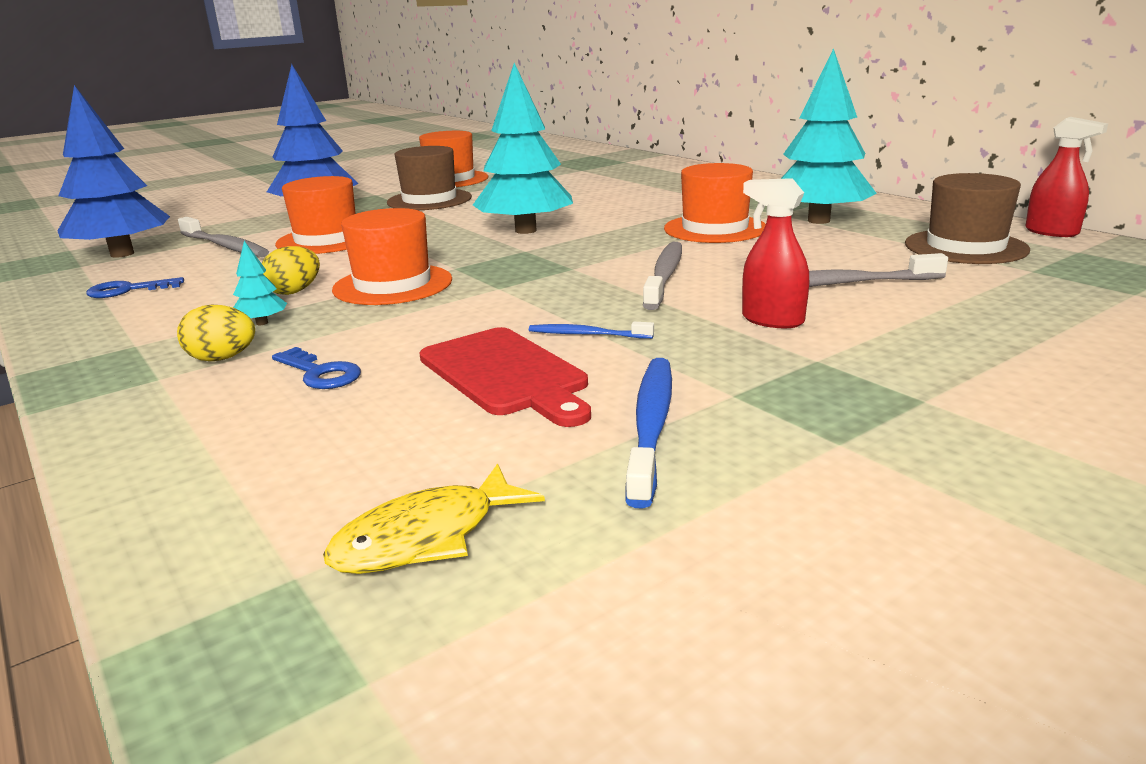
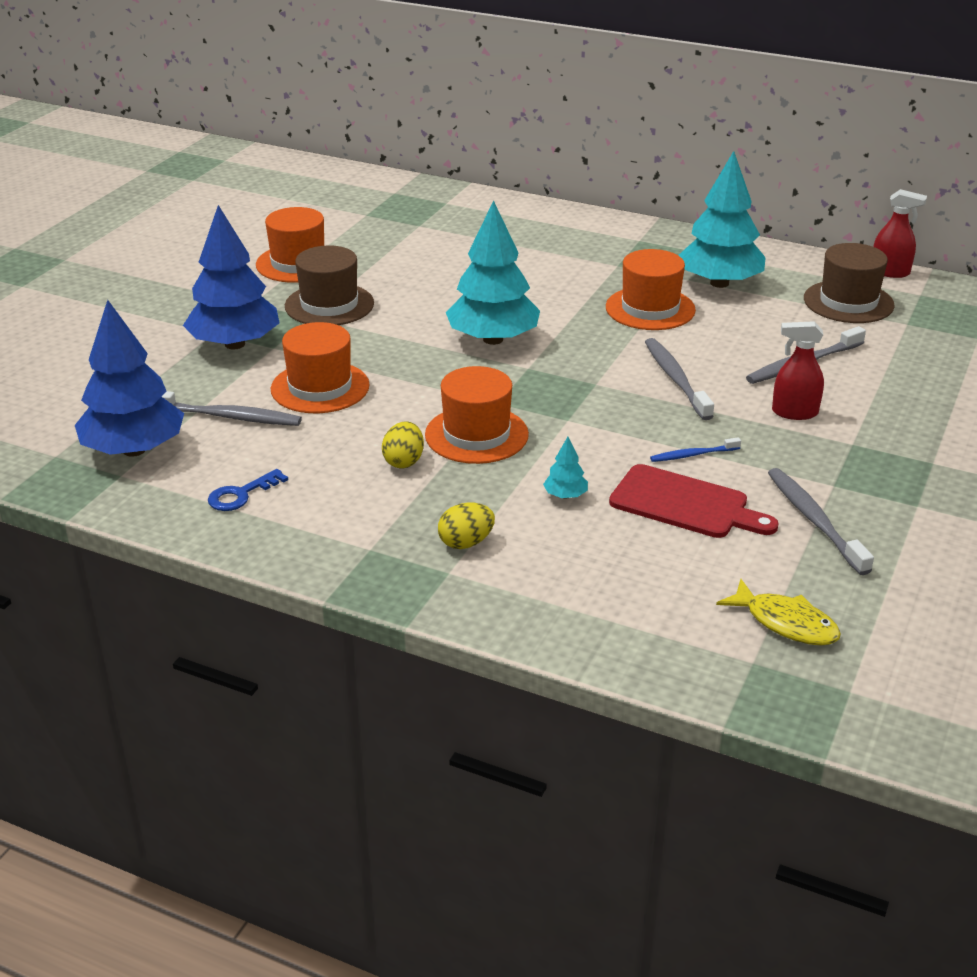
camera: 30 degrees left, 10 degrees up
(262, 323) = (435, 501): turquoise tree -> turquoise tree (565, 495)
(320, 373) = (560, 536): blue key -> none
(426, 537) = (786, 623): yellow fish -> yellow fish turned 75 degrees counterclockwise
(651, 426) = (815, 521): blue toothbrush -> grey toothbrush

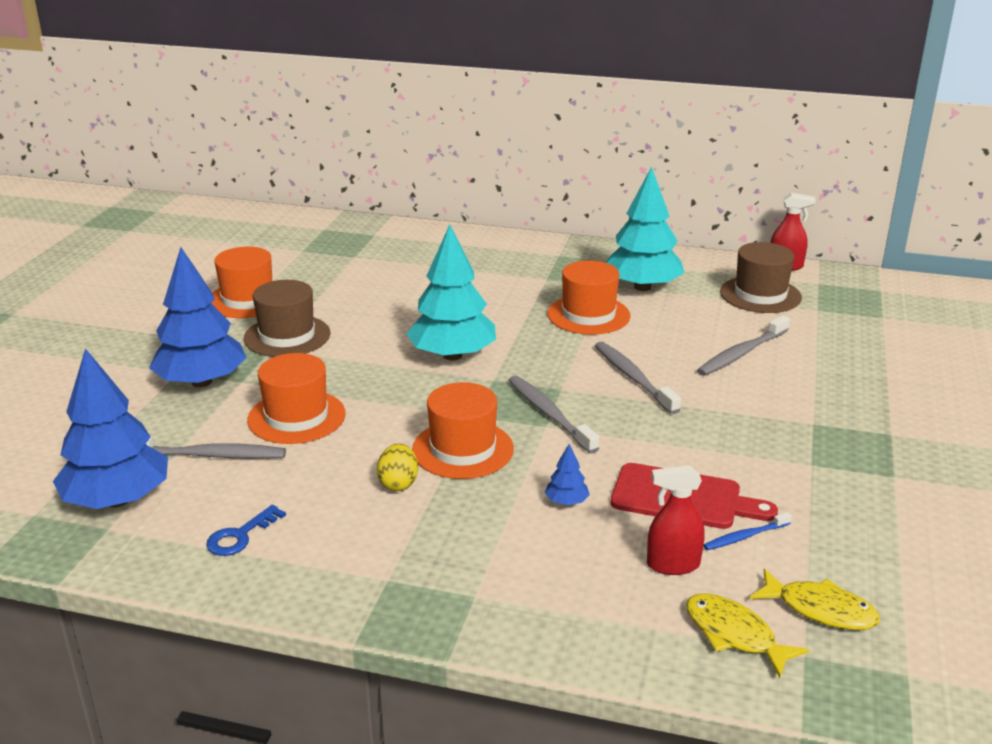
camera: 10 degrees left, 5 degrees down
(466, 543) = (483, 562): yellow egg -> none
(565, 495) = (566, 501): turquoise tree -> blue tree
(690, 635) = (734, 635): none -> yellow fish
(693, 455) = (673, 448): blue toothbrush -> blue toothbrush (745, 536)
(794, 412) = (751, 399): red spray bottle -> red spray bottle (672, 565)
(815, 521) = (808, 501): grey toothbrush -> grey toothbrush (550, 414)

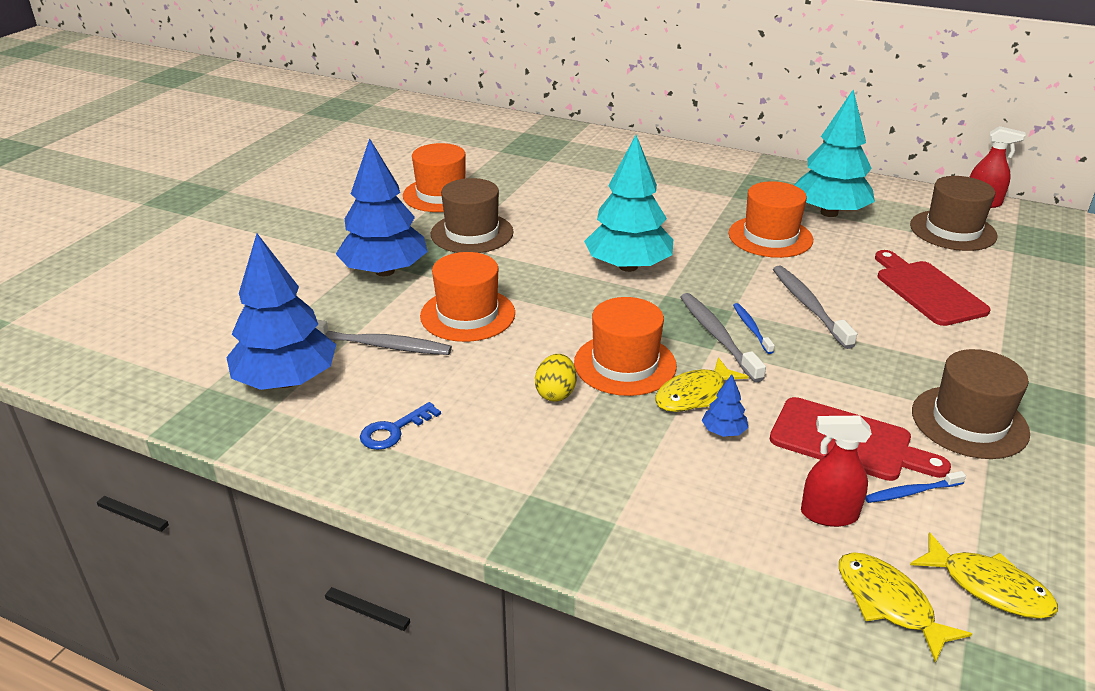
camera: 10 degrees right, 5 degrees up
(534, 471) = (694, 395): none -> yellow fish
(581, 404) = (751, 328): none -> blue toothbrush
(742, 353) = (927, 290): grey toothbrush -> red cutting board
(791, 469) = (969, 422): none -> brown hat

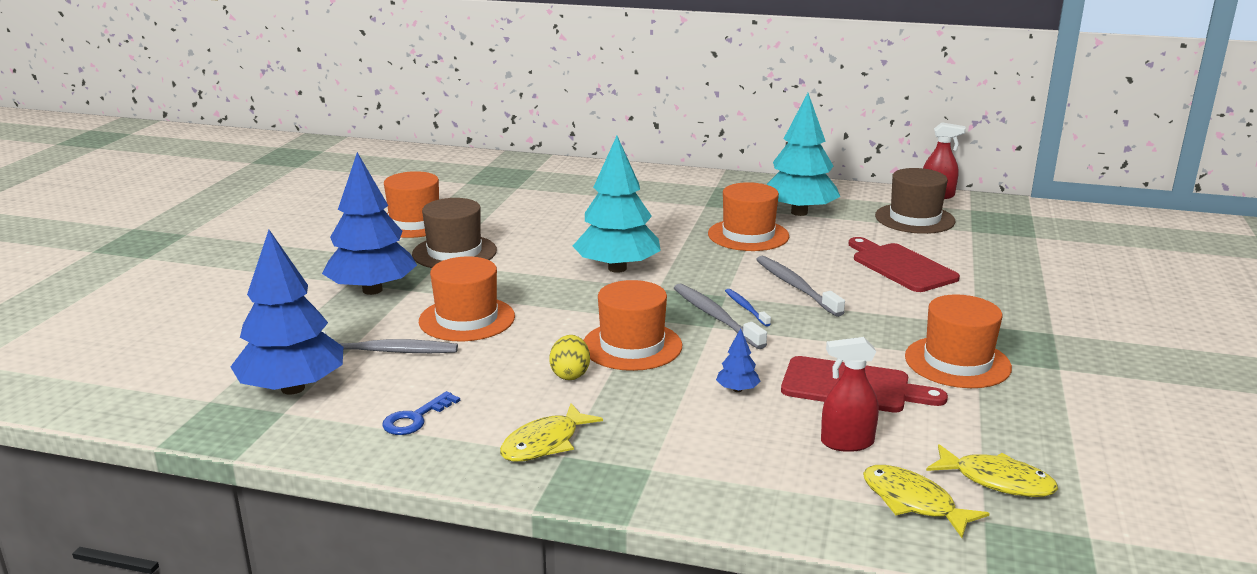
camera: 10 degrees left, 10 degrees down
(694, 395) = (703, 364): yellow fish -> yellow fish (545, 443)
(911, 492) = (917, 419): blue toothbrush -> none
(969, 422) = (957, 362): brown hat -> orange hat

